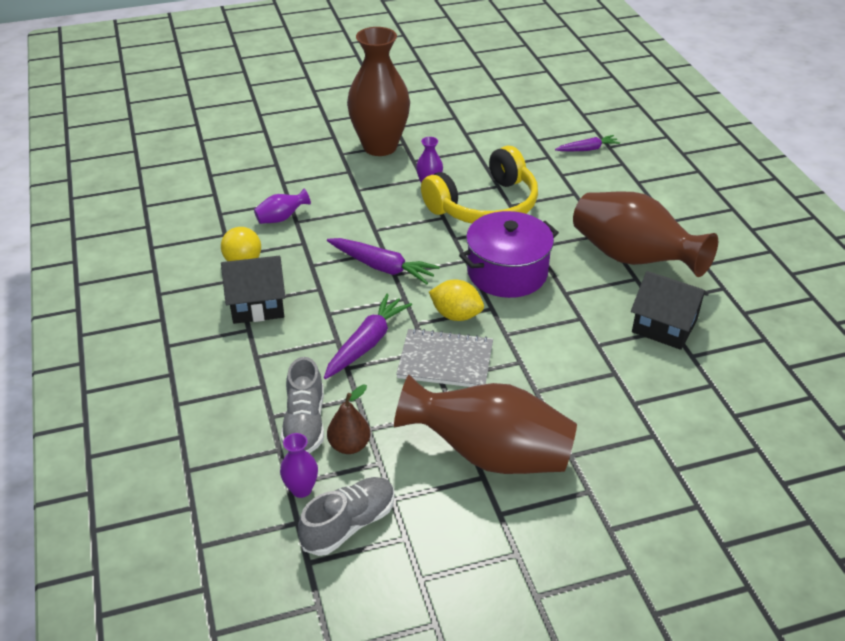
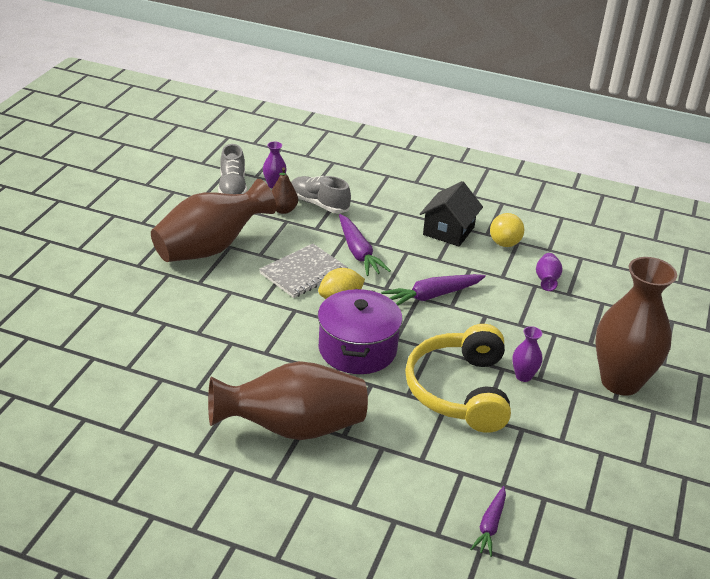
camera: 125 degrees right, 5 degrees down
(664, 326) = (203, 387): black house -> none

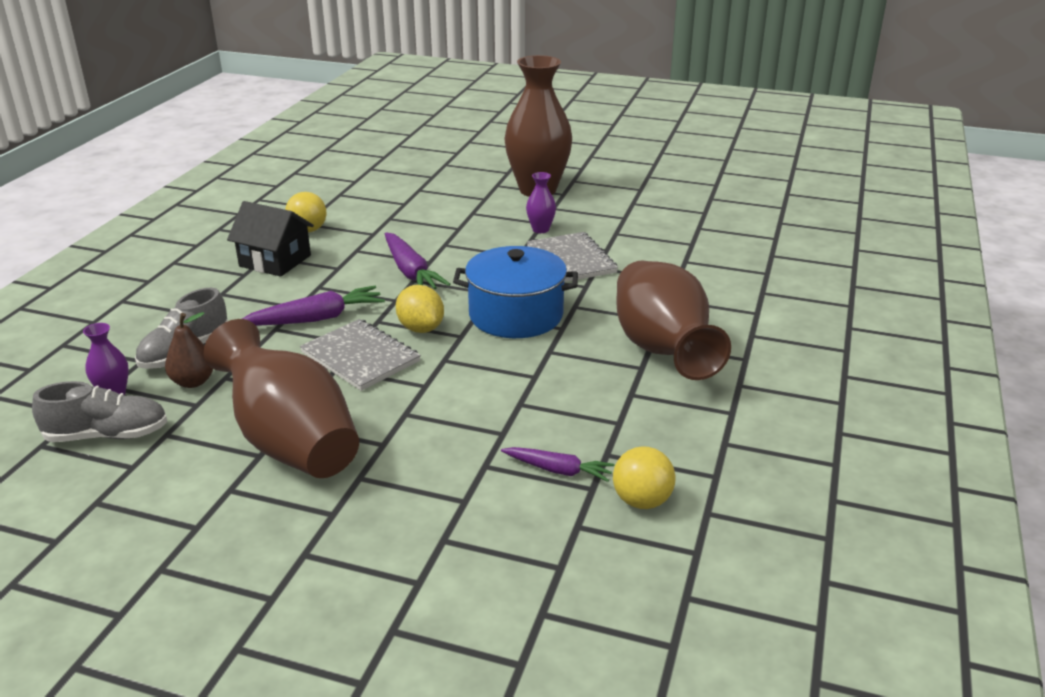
camera: 90 degrees left, 5 degrees down
(106, 389) = (642, 501): none -> yellow ball
(357, 349) = (516, 315): purple pot -> blue pot
(459, 390) = (571, 260): yellow headphones -> grey notebook
(490, 525) = (743, 250): purple carrot -> purple carrot (558, 470)
(546, 280) = (381, 212): purple vase -> none

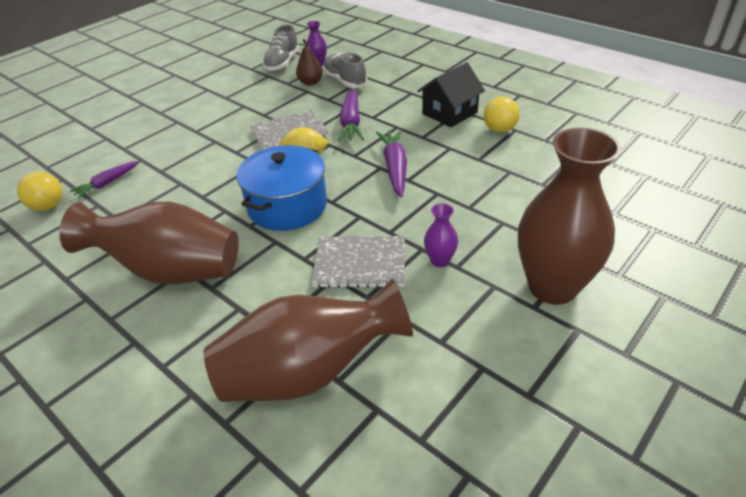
camera: 115 degrees right, 10 degrees up
(290, 441) = (227, 105): brown vase -> brown vase (308, 372)
(410, 272) = (395, 168): purple carrot -> purple carrot turned 90 degrees clockwise

